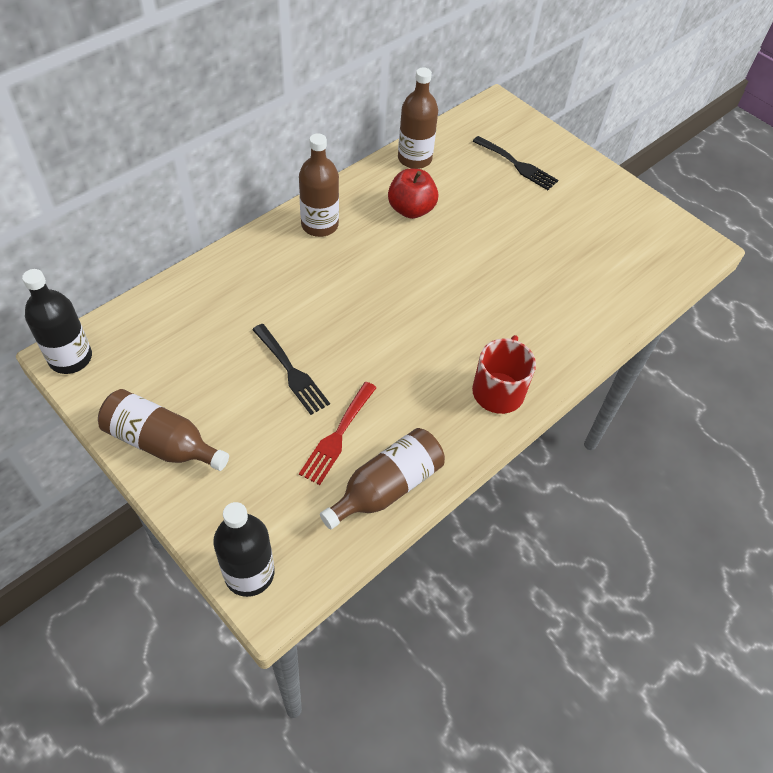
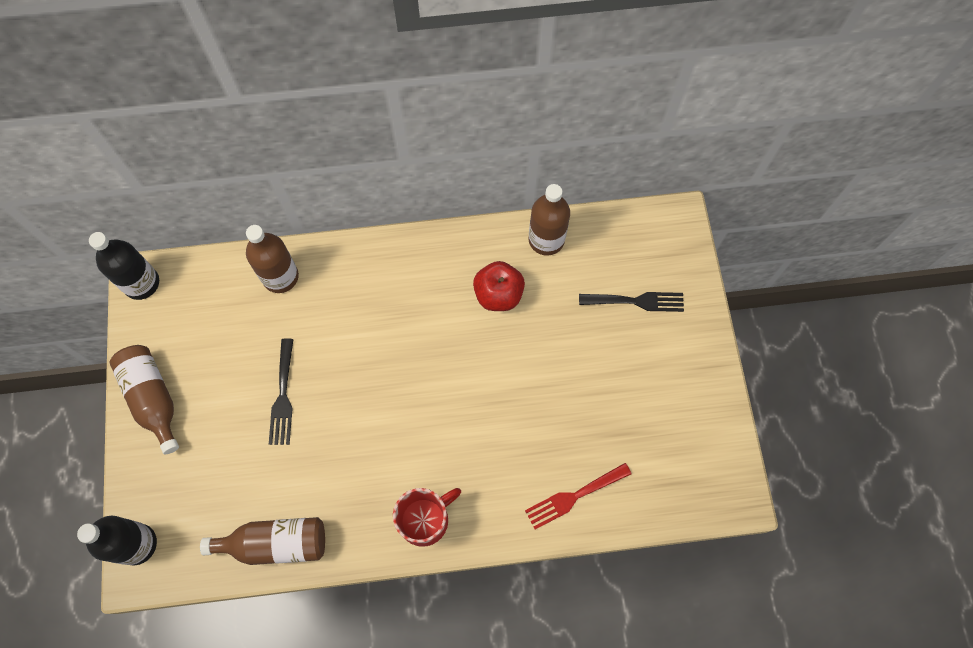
camera: 40 degrees right, 15 degrees up
(319, 225) = (409, 265): brown bottle -> brown bottle (280, 277)
(337, 436) = (274, 476): red fork -> red fork (573, 497)
(517, 165) = (636, 301): black fork -> black fork turned 75 degrees counterclockwise

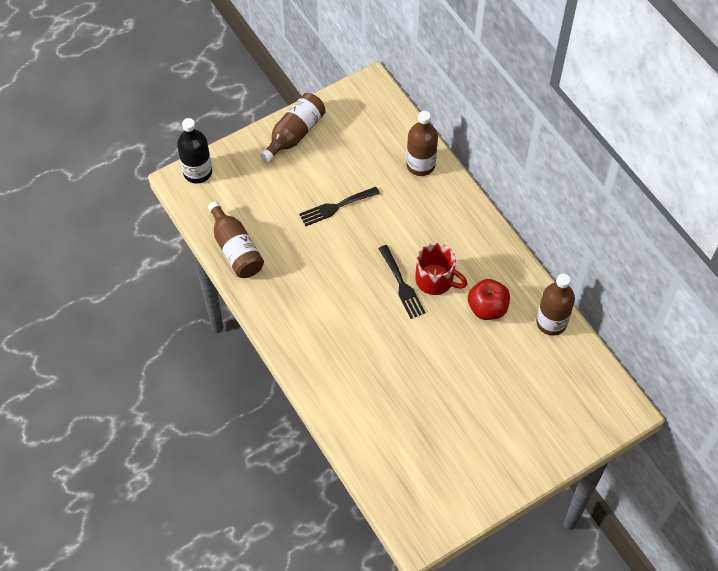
camera: 65 degrees right, 10 degrees down
(141, 283) = (369, 88): black bottle -> none
(425, 519) = (296, 331): red mug -> red mug (435, 280)
(573, 497) = (360, 421): red fork -> none
(636, 301) = (538, 406): black fork -> black fork (402, 285)

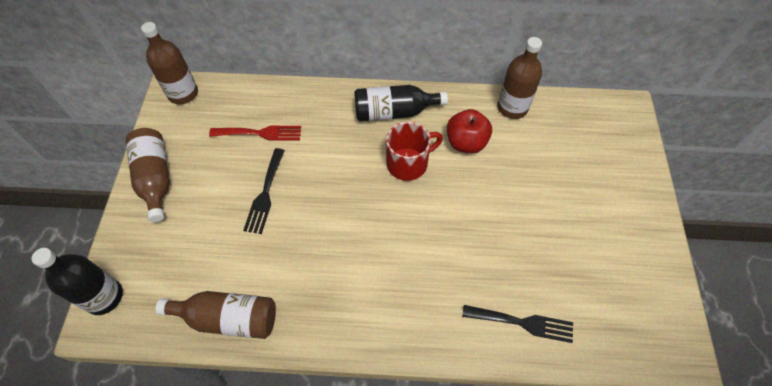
camera: 55 degrees left, 0 degrees up
(381, 168) = (260, 133): none -> red fork
(402, 285) = (392, 192): black fork -> black fork (523, 323)
(420, 165) = (285, 103): brown bottle -> brown bottle (183, 93)
(474, 242) = (394, 112): none -> black bottle

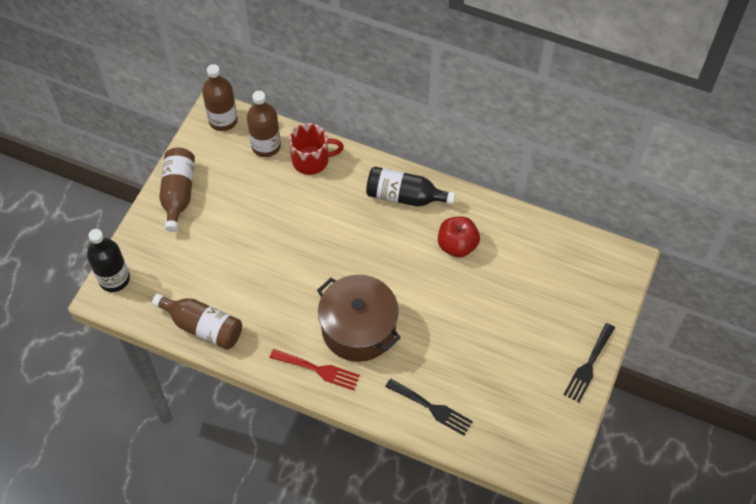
camera: 20 degrees right, 0 degrees up
(260, 133) = (278, 179): red fork -> red fork (318, 370)
(265, 194) = (264, 236): black fork -> black fork (588, 366)
(405, 260) = (358, 329): none -> brown pot
(408, 163) = (397, 248): red mug -> red mug (312, 160)
(512, 107) = (516, 225): brown bottle -> brown bottle (266, 146)

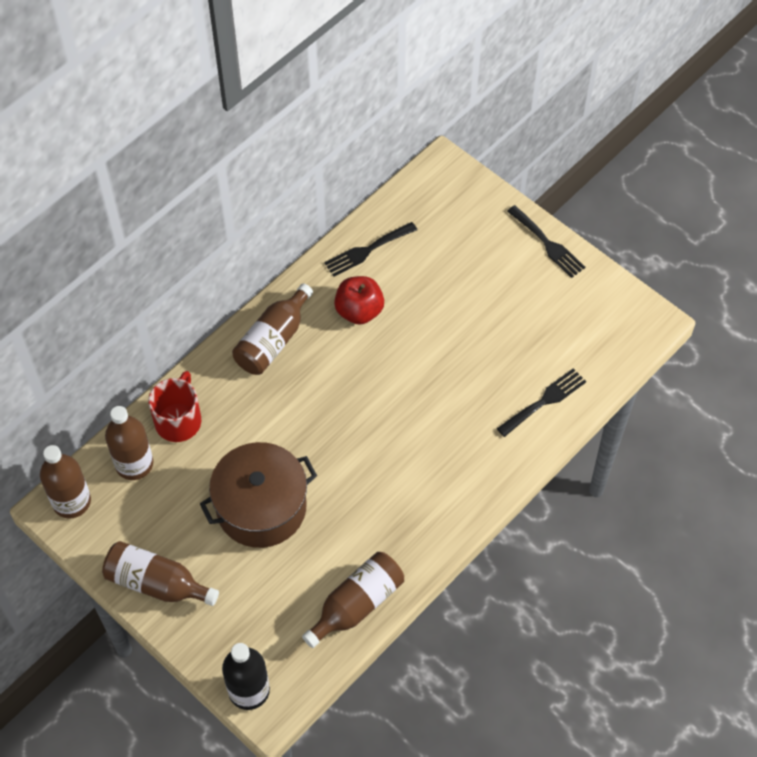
camera: 70 degrees left, 0 degrees up
(318, 370) = (459, 497): red fork -> none
(358, 329) = (423, 441): brown pot -> brown pot (261, 507)
(404, 196) = (273, 340): black bottle -> brown bottle
(516, 232) = (367, 250): none -> black fork

